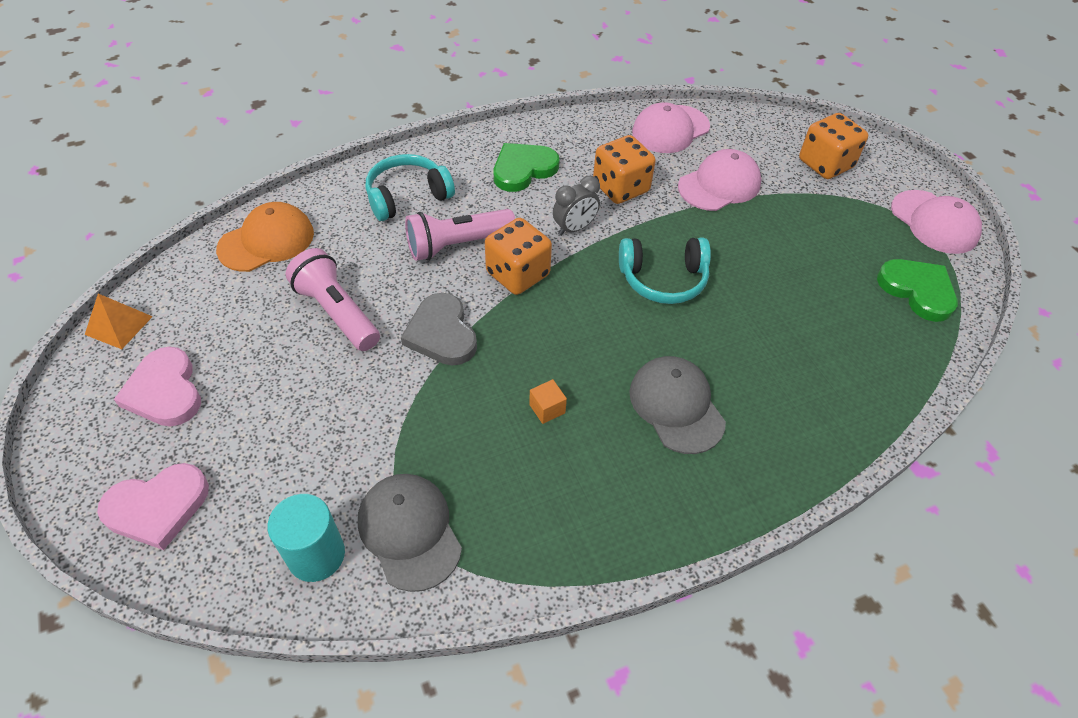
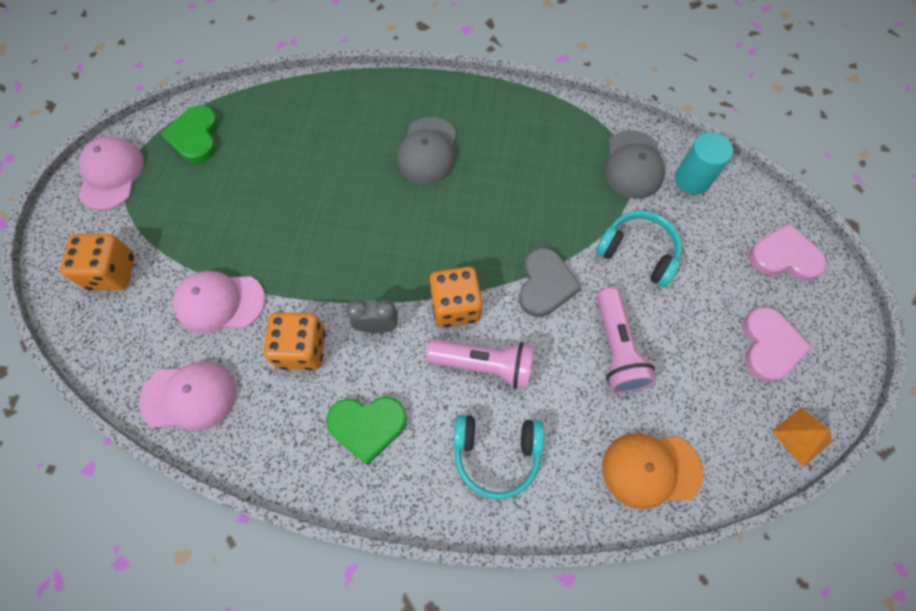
camera: 145 degrees left, 15 degrees up
(547, 409) = (508, 191): orange cube -> none
(663, 279) = (352, 240): turquoise headphones -> turquoise headphones (638, 253)

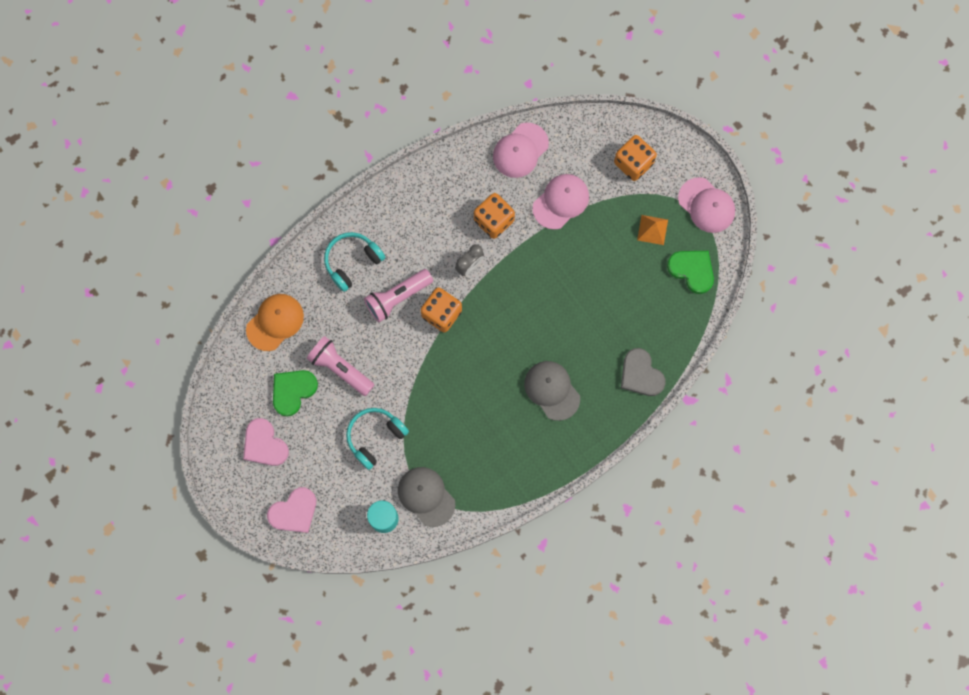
camera: 135 degrees right, 10 degrees up
(367, 426) = (423, 217): green heart -> green heart (293, 391)
(545, 285) = (407, 370): grey heart -> grey heart (641, 374)
(638, 253) = (375, 437): turquoise headphones -> turquoise headphones turned 150 degrees clockwise
(801, 436) = (215, 407): orange pyramid -> orange pyramid (652, 229)

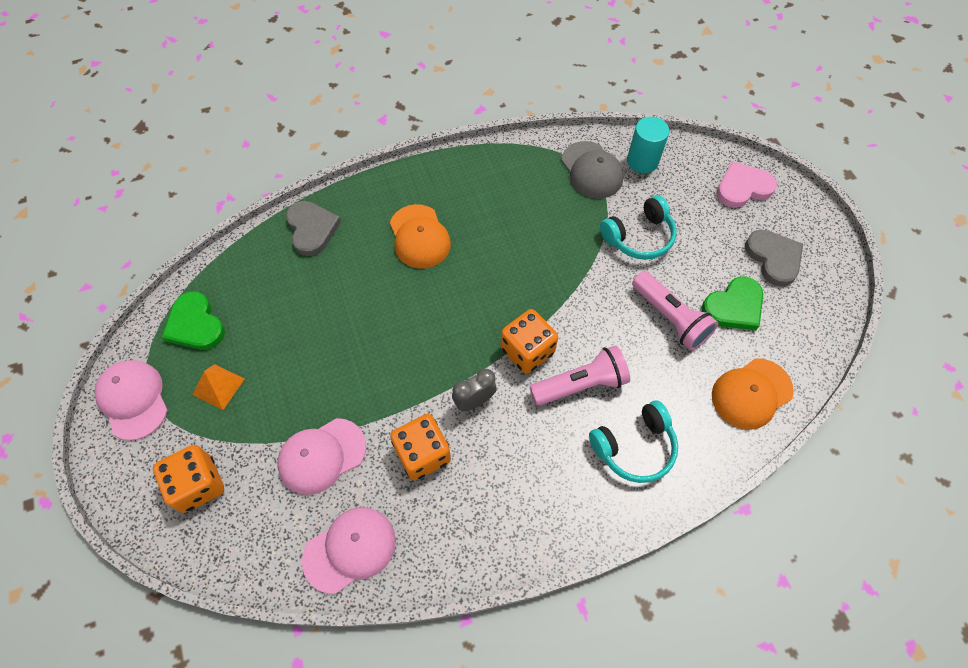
camera: 165 degrees left, 15 degrees down
(264, 444) = (773, 258): pink heart -> grey heart
(552, 390) = (419, 237): grey cap -> orange cap

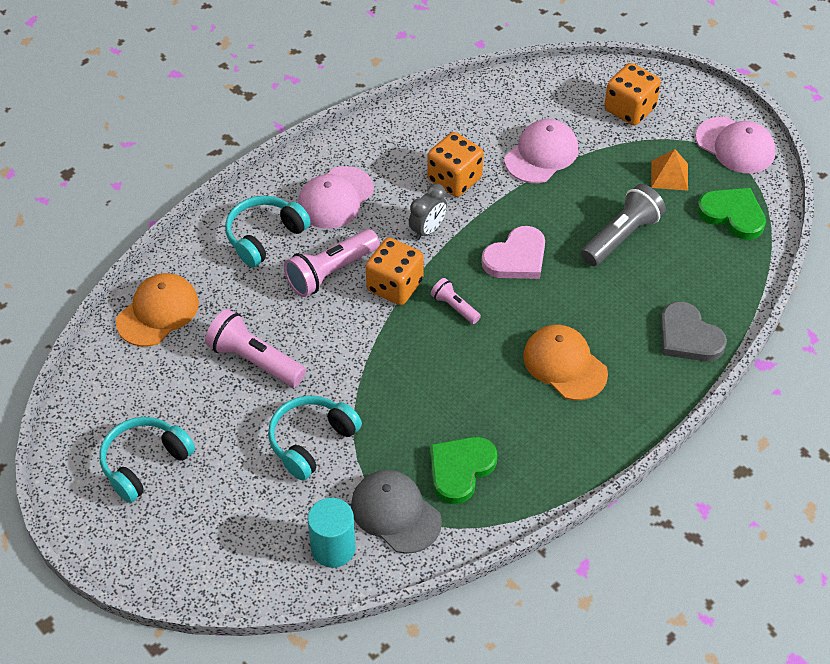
camera: 160 degrees right, 10 degrees down
(305, 335) = (621, 236): none -> grey flashlight
(350, 549) = (479, 106): pink cap -> pink cap (335, 198)
(483, 313) = (454, 307): none -> pink flashlight
(734, 306) = (186, 393): green heart -> green heart (460, 469)
(743, 187) = (192, 550): pink heart -> pink heart (516, 258)
(773, 258) = (144, 463): grey heart -> turquoise headphones

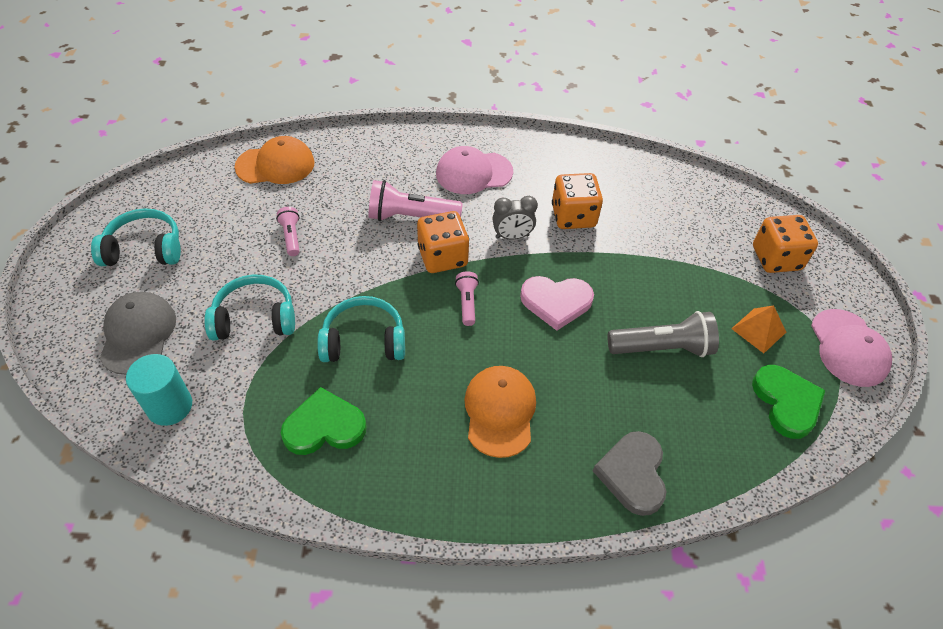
camera: 40 degrees right, 0 degrees up
(254, 360) = (291, 236): pink flashlight -> pink flashlight, size x0.54
(264, 237) = (397, 165): turquoise headphones -> turquoise headphones (364, 341)
(395, 513) = (240, 418): grey cap -> grey cap (138, 334)
(541, 154) = (662, 243): pink cap -> none

